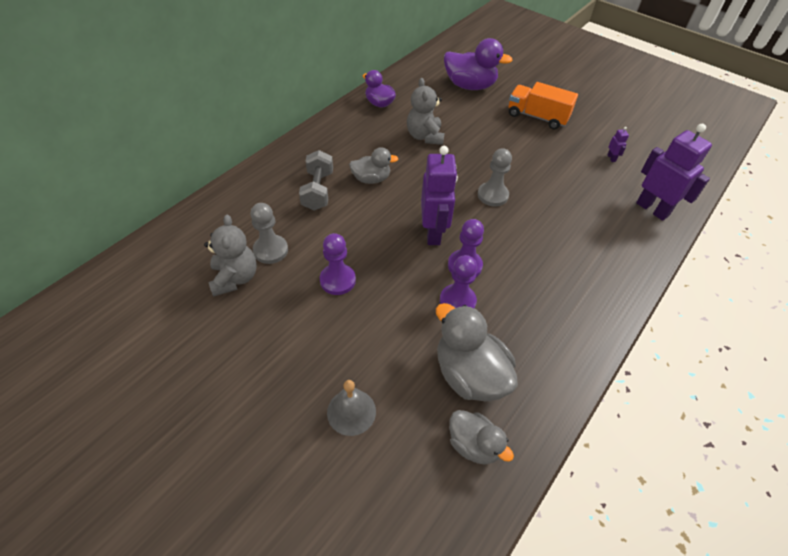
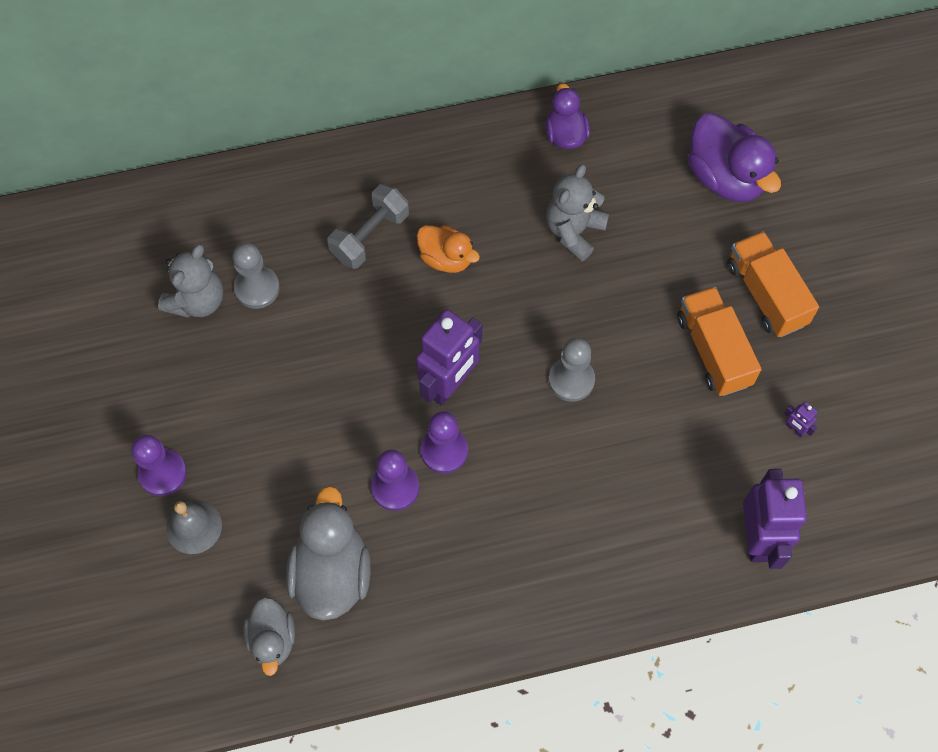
camera: 40 degrees right, 15 degrees up
(337, 280) = (295, 374): purple pawn -> purple pawn (163, 473)
(371, 179) = (446, 258): grey duck -> orange duck
(541, 148) = (713, 350): none -> orange truck
(611, 158) = (795, 429): purple robot -> purple robot turned 105 degrees clockwise

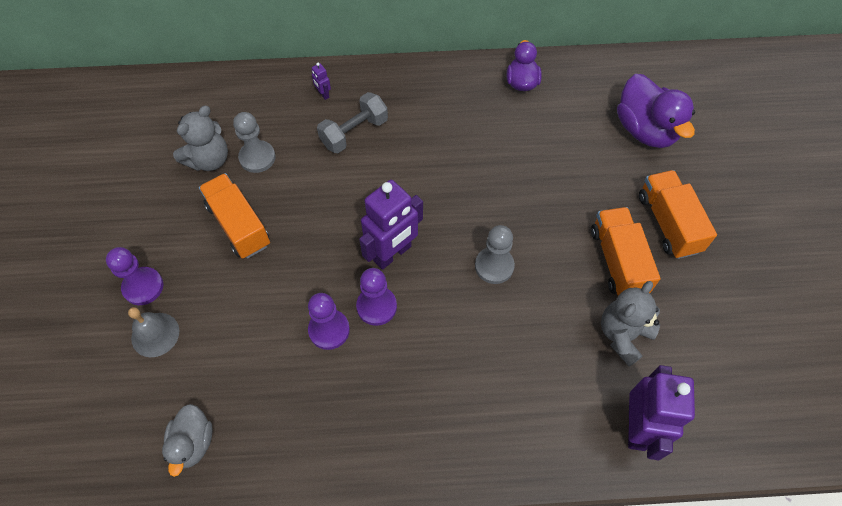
camera: 10 degrees right, 5 degrees down
(257, 378) = (239, 225): none -> orange truck
(332, 573) = (258, 393): grey duck -> none
(446, 258) = (410, 157): orange duck -> none
(574, 231) = (516, 152): grey teddy bear -> grey teddy bear (623, 335)
(795, 429) = (681, 337): purple robot -> purple robot (323, 94)

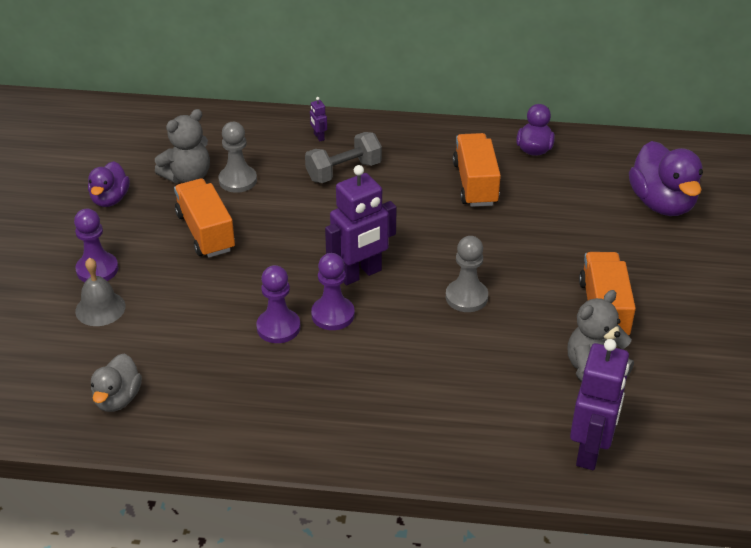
camera: 10 degrees right, 20 degrees down
(139, 198) = (110, 199): none -> purple duck
(668, 223) = (668, 284): orange truck -> orange truck (475, 184)

